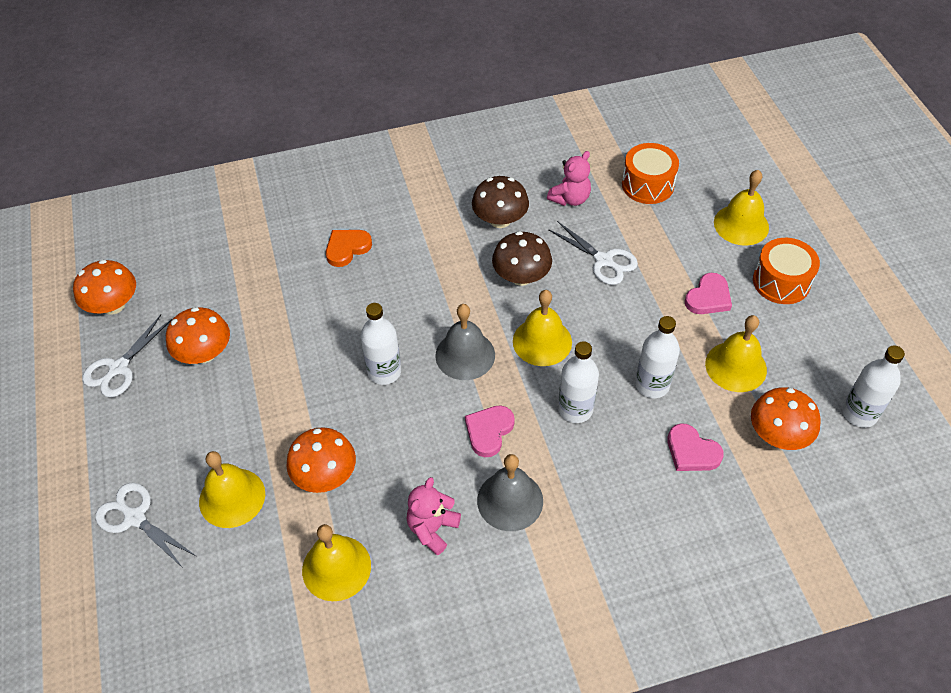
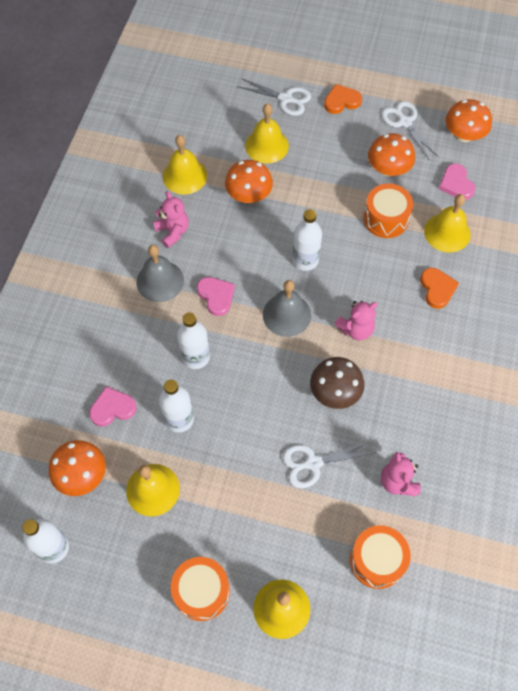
camera: 120 degrees right, 10 degrees up
(110, 450) = (341, 101): none -> orange heart
(135, 517) = (286, 99): white scissors -> white scissors turned 45 degrees clockwise
(281, 325) = (385, 219): none -> orange drum
(440, 291) = (356, 329): none -> pink teddy bear
(500, 220) = (405, 411): brown mushroom -> none
(542, 341) = (265, 370): yellow bell -> yellow bell (447, 232)
(708, 297) = (225, 518): pink heart -> pink heart (456, 184)

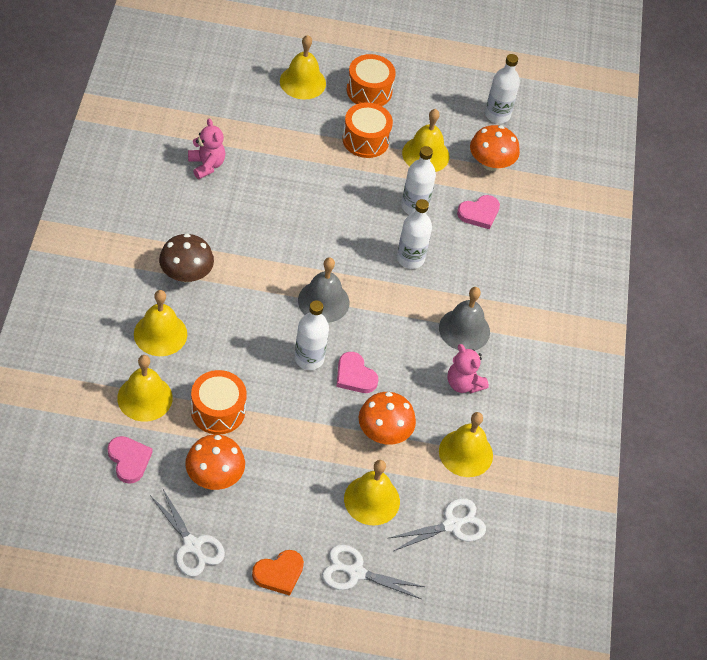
camera: 165 degrees right, 10 degrees down
(216, 296) = (401, 317): pink heart -> pink heart (354, 375)
(313, 463) = (285, 176): white scissors -> white scissors (452, 525)
(335, 392) = (268, 233): brown mushroom -> brown mushroom (186, 274)
(356, 329) = (249, 290): pink teddy bear -> none
(377, 560) = (225, 112): orange drum -> orange drum (365, 140)
(437, 289) = (160, 334): orange heart -> yellow bell
(464, 135) = (113, 531): orange mushroom -> none

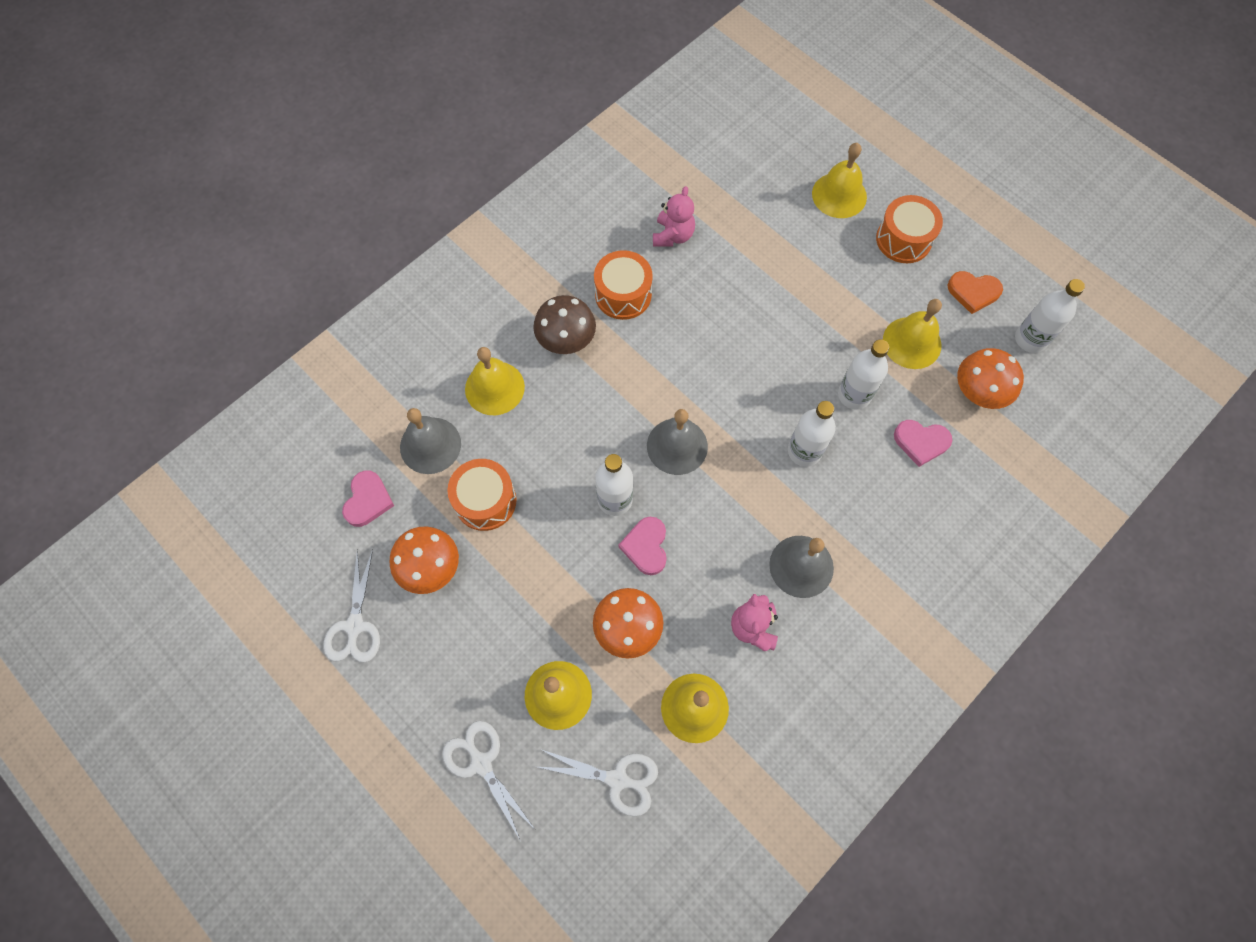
camera: 45 degrees right, 15 degrees up
(145, 398) = (430, 445): yellow bell -> grey bell
(279, 573) = (409, 712): orange heart -> orange heart (973, 292)
(365, 140) = (858, 292): orange drum -> orange drum (623, 294)

